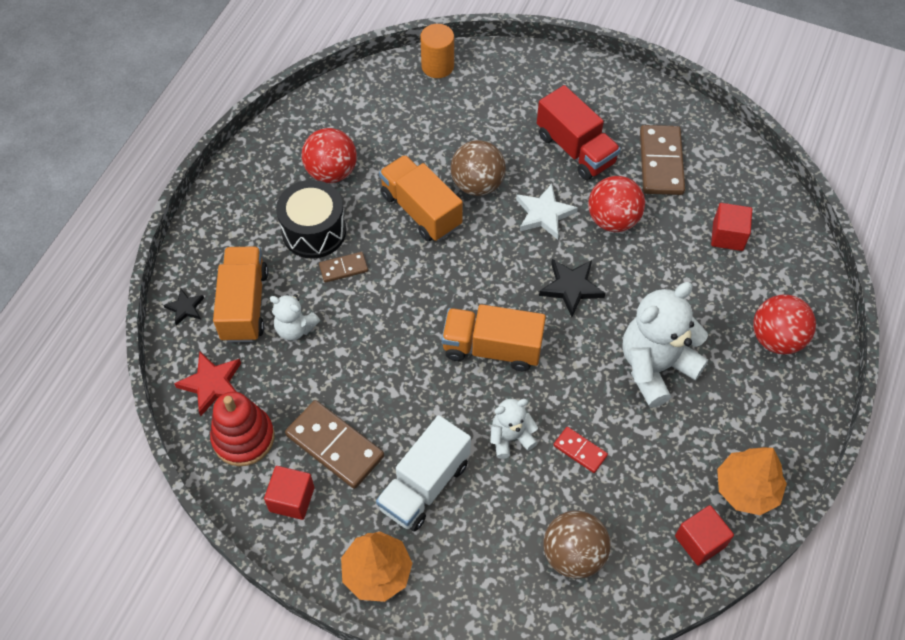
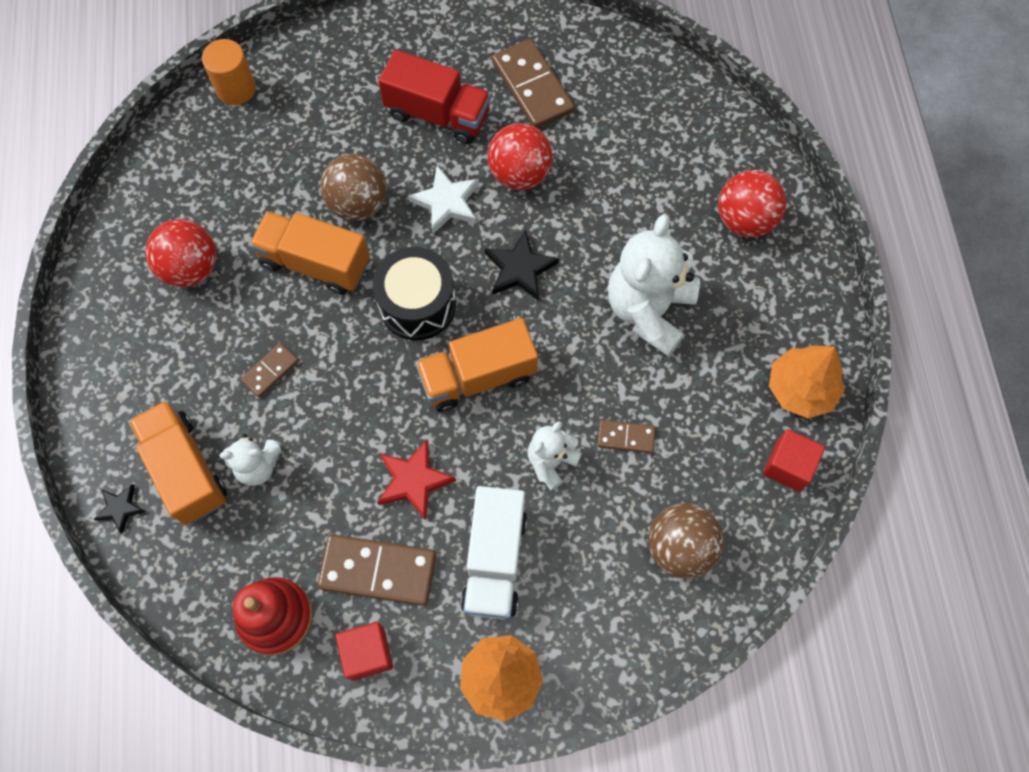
camera: 30 degrees left, 10 degrees up
(212, 384) = (204, 577): red star -> red star (414, 480)
(314, 231) = (212, 345): black drum -> black drum (417, 304)
(580, 451) = (626, 437): red domino -> brown domino
(728, 236) = (641, 135): red cube -> none

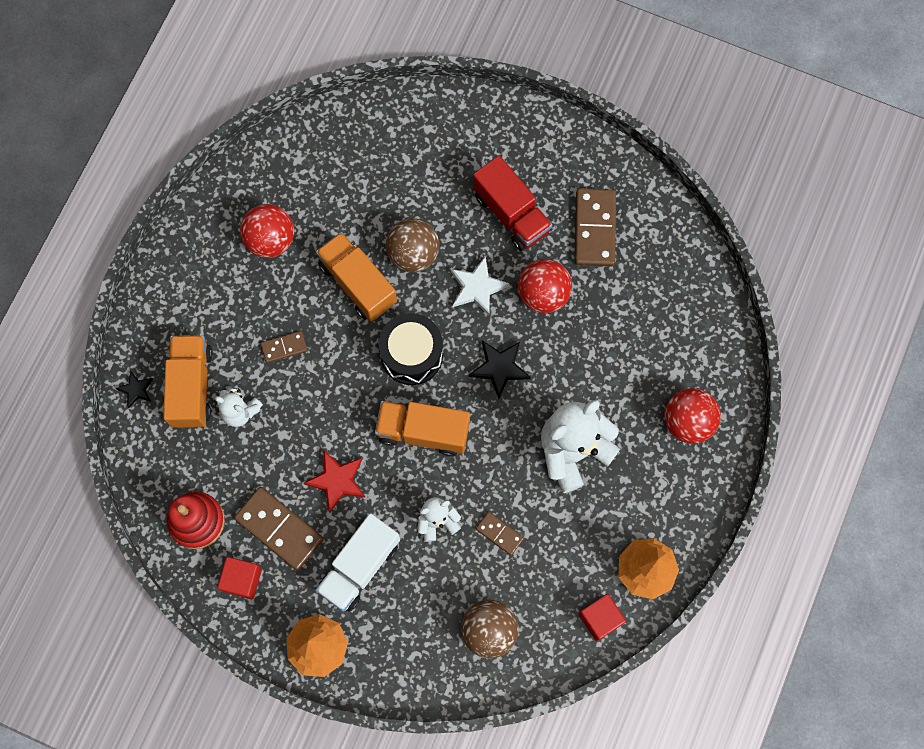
camera: 30 degrees right, 5 degrees up
(236, 89) = (376, 113): orange cylinder -> none

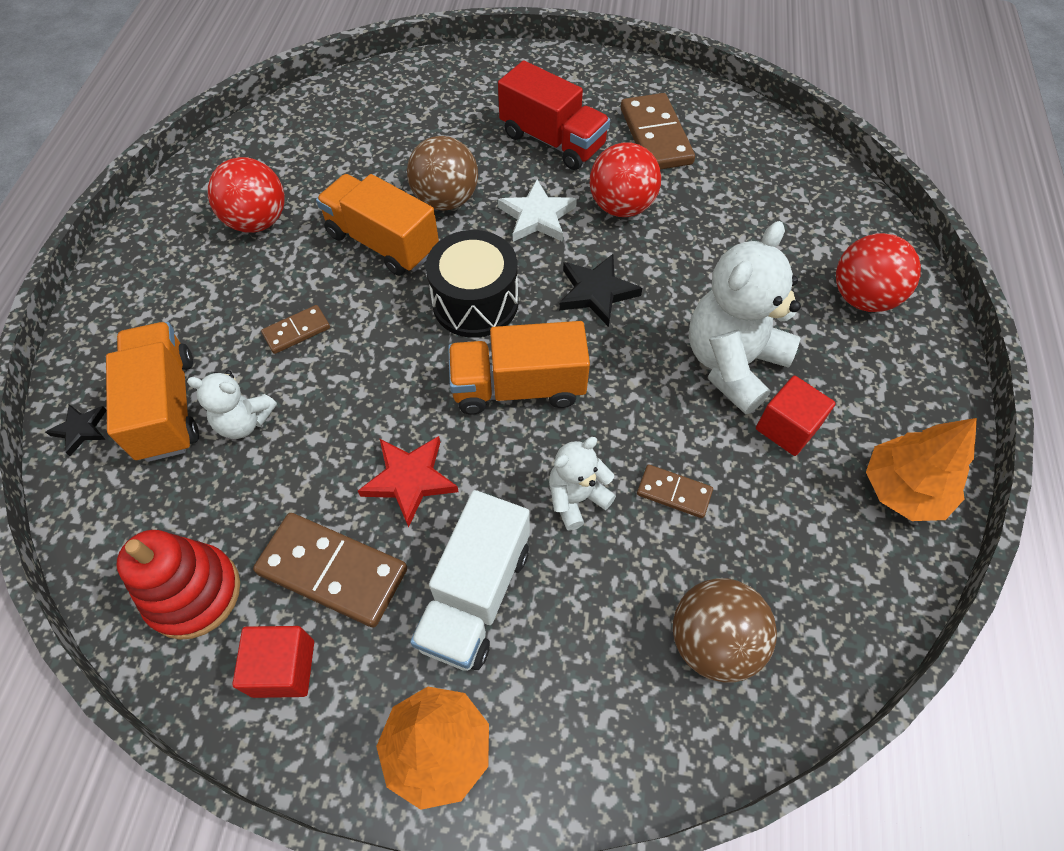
camera: 15 degrees left, 15 degrees down
(600, 619) = (874, 576): red cube -> red cube (787, 428)

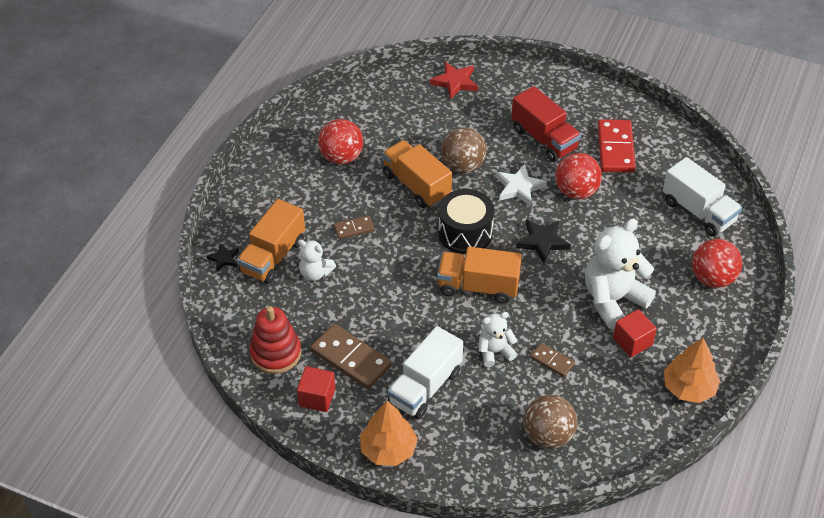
camera: 15 degrees right, 10 degrees down
(167, 407) = (273, 256): orange truck -> orange truck turned 150 degrees counterclockwise
(410, 479) = (403, 323): red star -> red star (455, 82)
(655, 136) = (615, 148): brown domino -> red domino
(801, 202) = (698, 211): none -> white truck

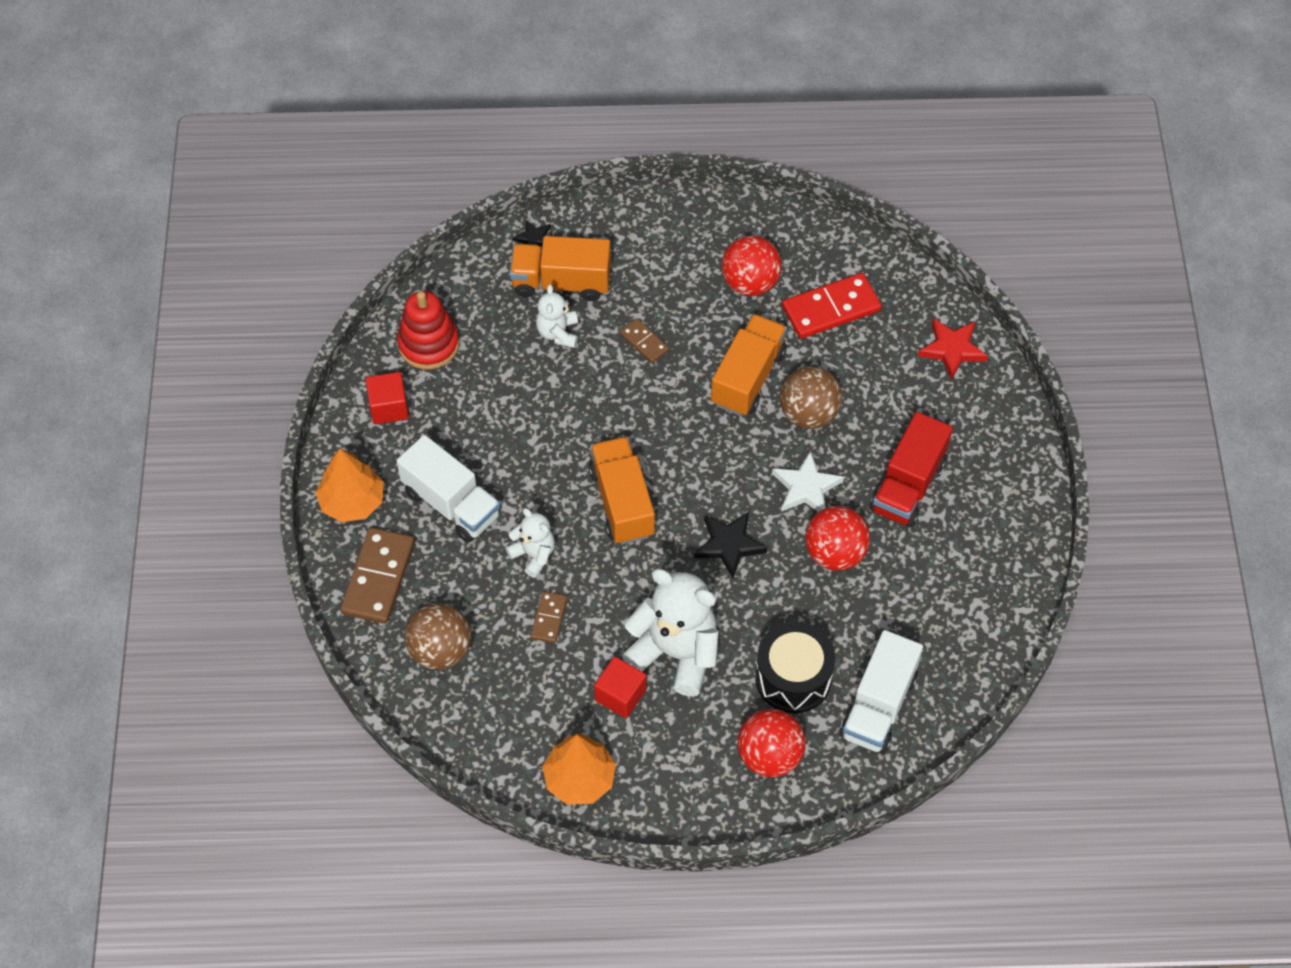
camera: 65 degrees right, 10 degrees up
(351, 359) = (455, 417): brown domino -> brown domino (378, 577)
(425, 386) = (451, 503): white truck -> white truck turned 150 degrees counterclockwise
(465, 233) = (699, 457): black drum -> black drum (793, 678)
(615, 148) = (938, 573): red domino -> red domino (831, 308)

